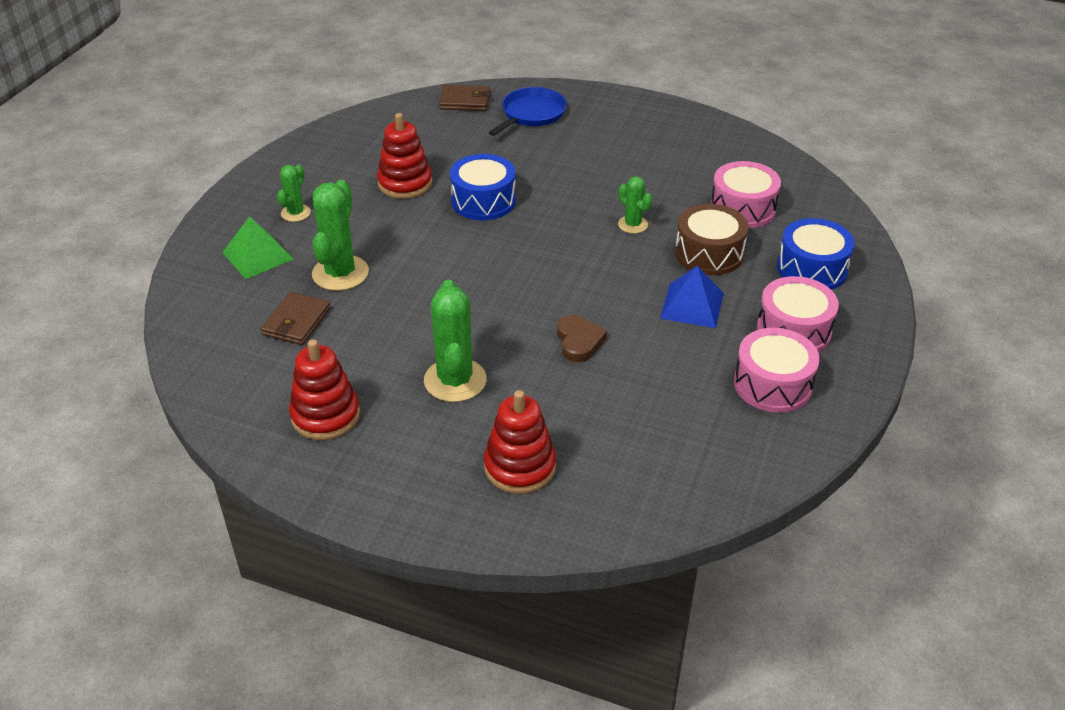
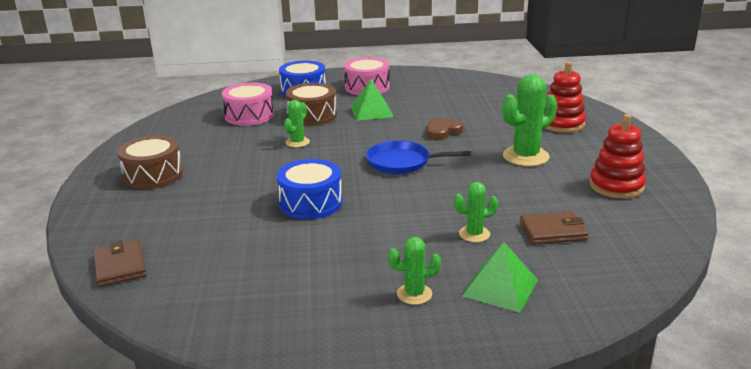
camera: 115 degrees left, 15 degrees down
(340, 273) = (474, 234): green cactus -> green cactus, size x0.56
(405, 183) = (311, 249): red stacking toy -> none
(531, 114) = (138, 220): blue pan -> blue pan (402, 162)
(617, 129) = (153, 175): none -> brown drum
(692, 305) = (372, 111): blue pyramid -> green pyramid
(772, 384) = (418, 85): pink drum -> none

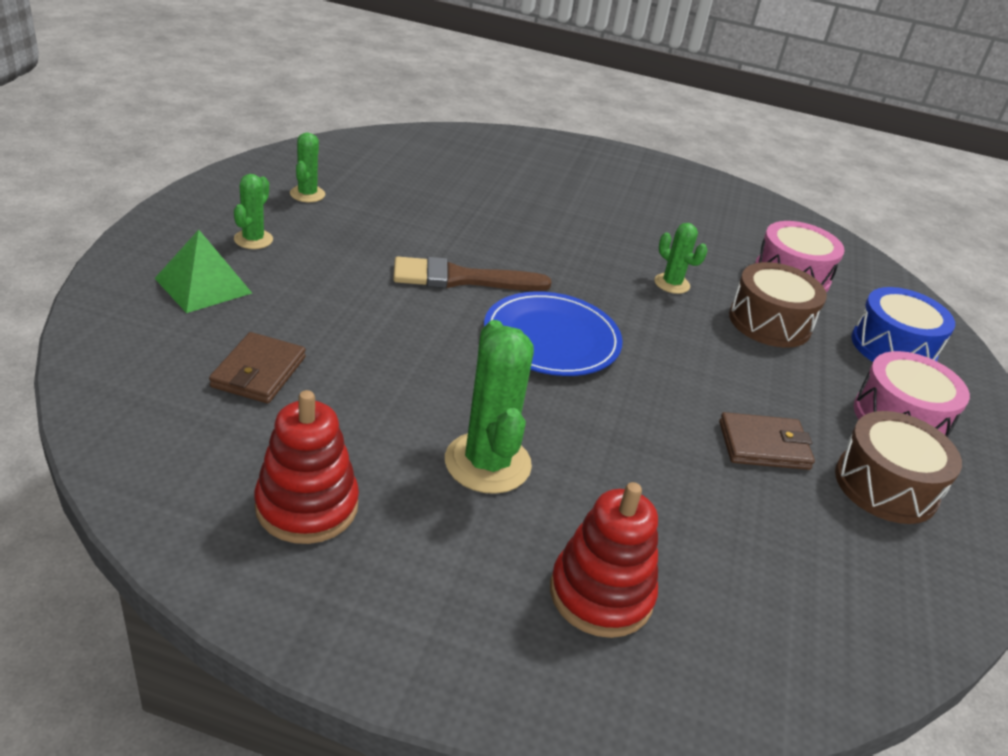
camera: 105 degrees right, 10 degrees up
(120, 266) = (449, 140): brown wallet -> brown wallet (763, 445)
(153, 175) = (628, 184): brown drum -> brown drum (885, 485)
(311, 203) = (488, 244): blue drum -> none
(369, 201) = (461, 279): none -> brown brush
(372, 111) = (769, 382): green pyramid -> none
(402, 162) = (551, 338): blue pan -> blue plate
(442, 132) = (642, 419): brown heart -> none
(474, 234) = (316, 314): green cactus -> green cactus (307, 194)

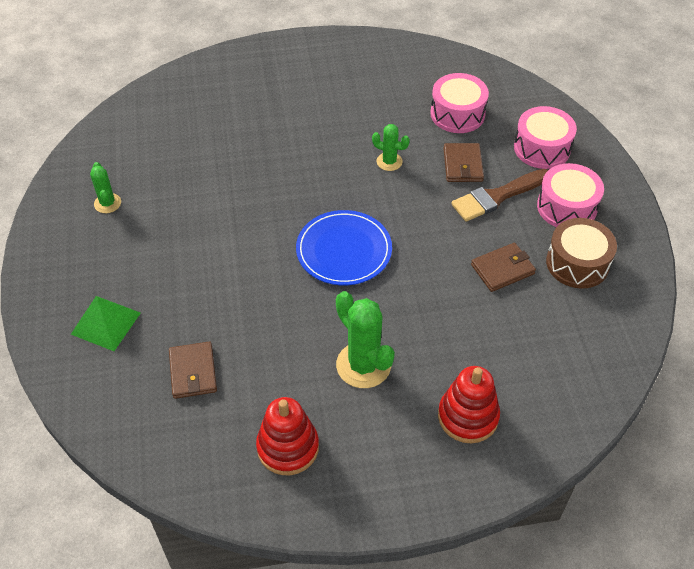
camera: 20 degrees left, 15 degrees up
(253, 239) = (105, 266): green cactus -> none
(461, 279) = (259, 228): brown brush -> brown brush (497, 196)
(769, 322) = (463, 165): brown drum -> brown wallet
(893, 347) = (542, 148): blue drum -> pink drum

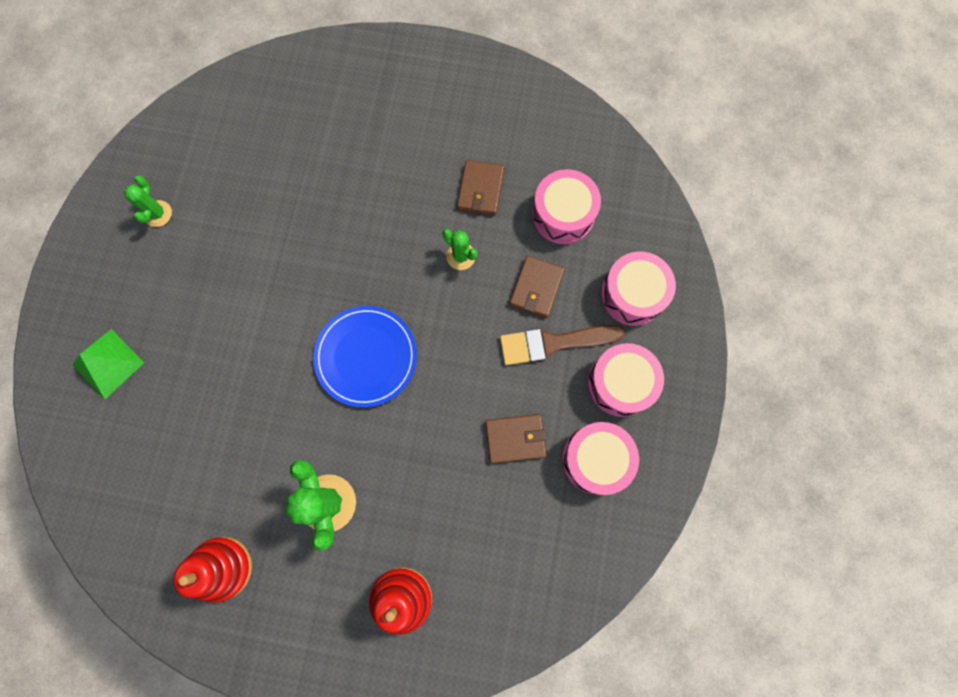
camera: 20 degrees right, 25 degrees up
(193, 372) = (168, 450): brown wallet -> brown wallet (480, 189)
(577, 263) = (596, 459): brown drum -> pink drum

